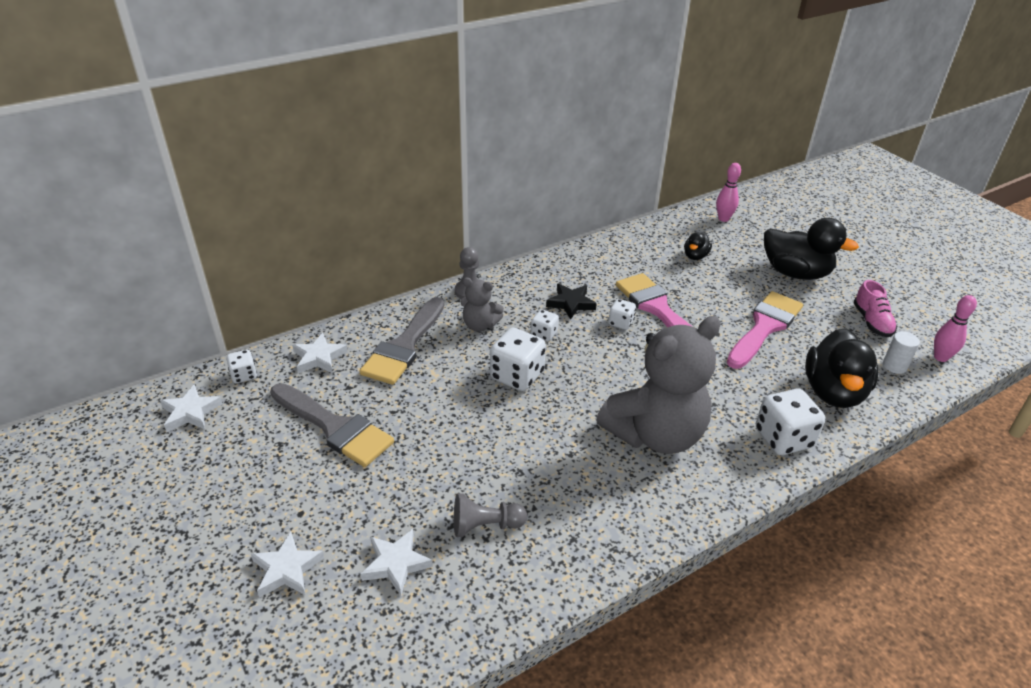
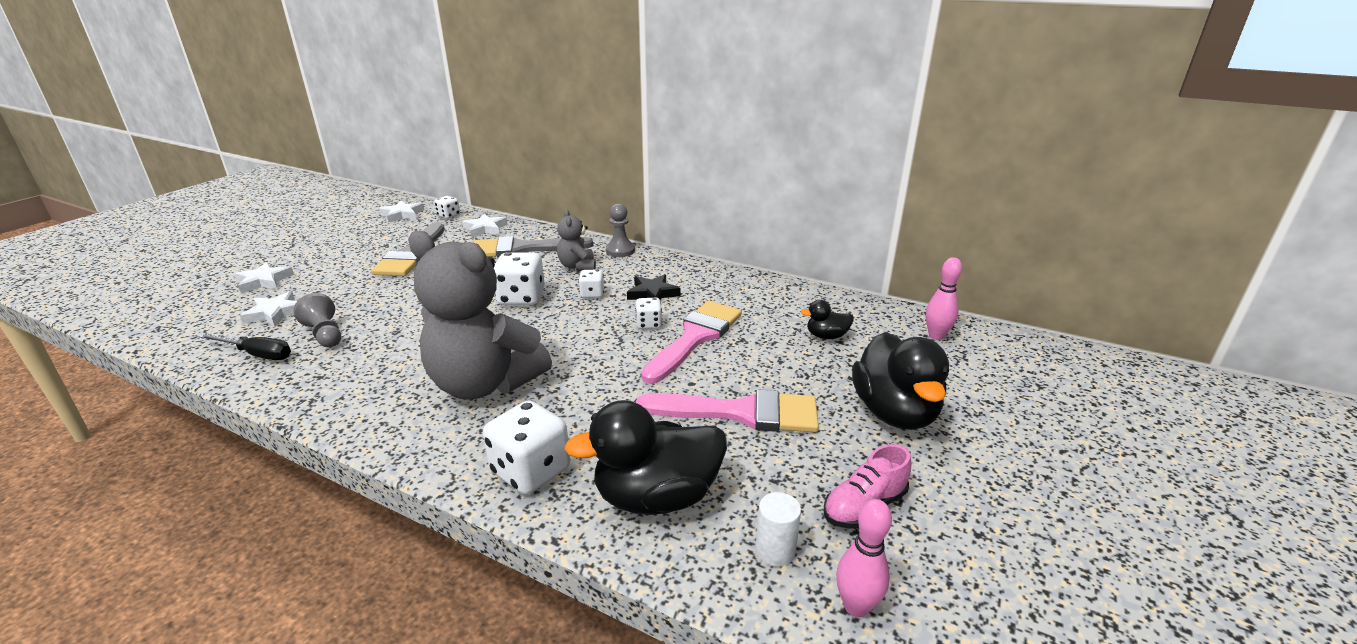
camera: 60 degrees right, 10 degrees down
(491, 586) = (257, 354): none -> black screwdriver

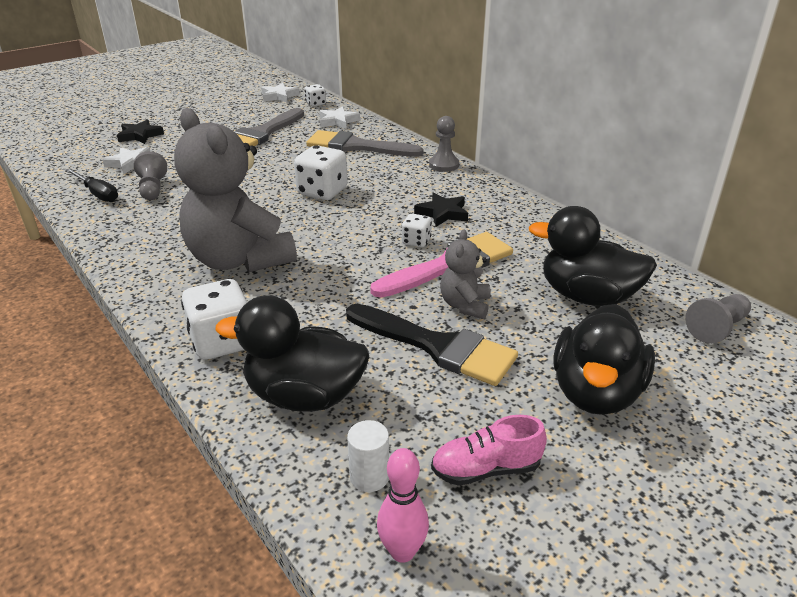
camera: 25 degrees right, 5 degrees up
(264, 281) = (140, 135): white star -> black star
(577, 266) = (392, 172): grey teddy bear -> grey teddy bear (465, 305)
(592, 294) = (386, 201): white dice -> none
(741, 413) = (437, 346): pink brush -> black brush
(826, 336) = (587, 296): black duck -> black duck, size x2.09
(936, 336) = (717, 328): pink bowling pin -> grey pawn

